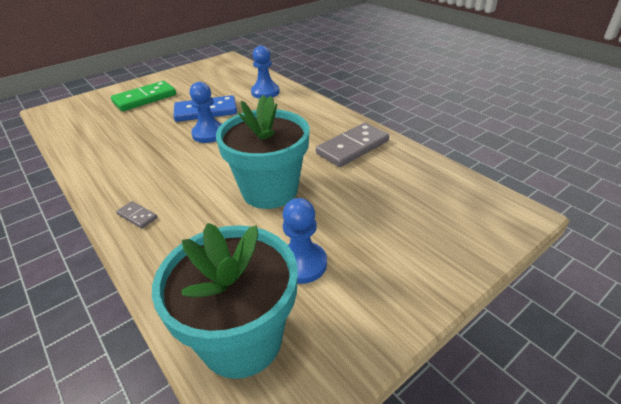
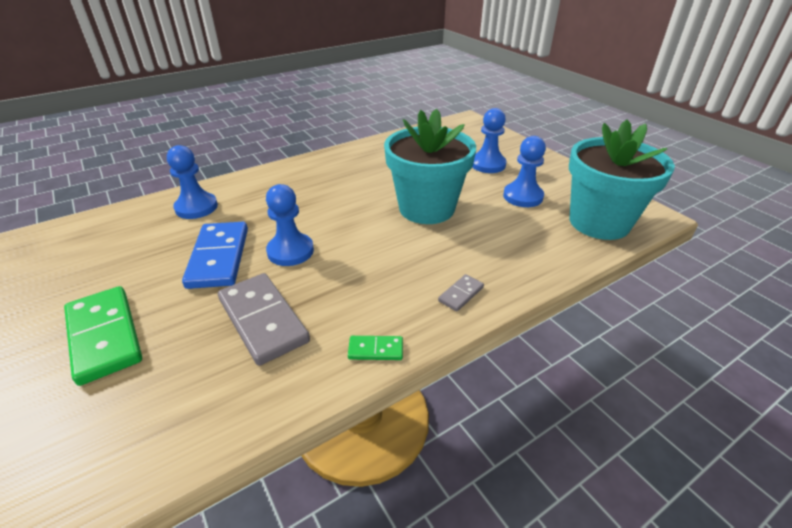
camera: 85 degrees left, 0 degrees up
(96, 180) = (375, 349): none -> green domino
(352, 147) = (365, 163): grey domino -> grey domino (263, 320)
(380, 234) = (487, 164): none -> blue pawn

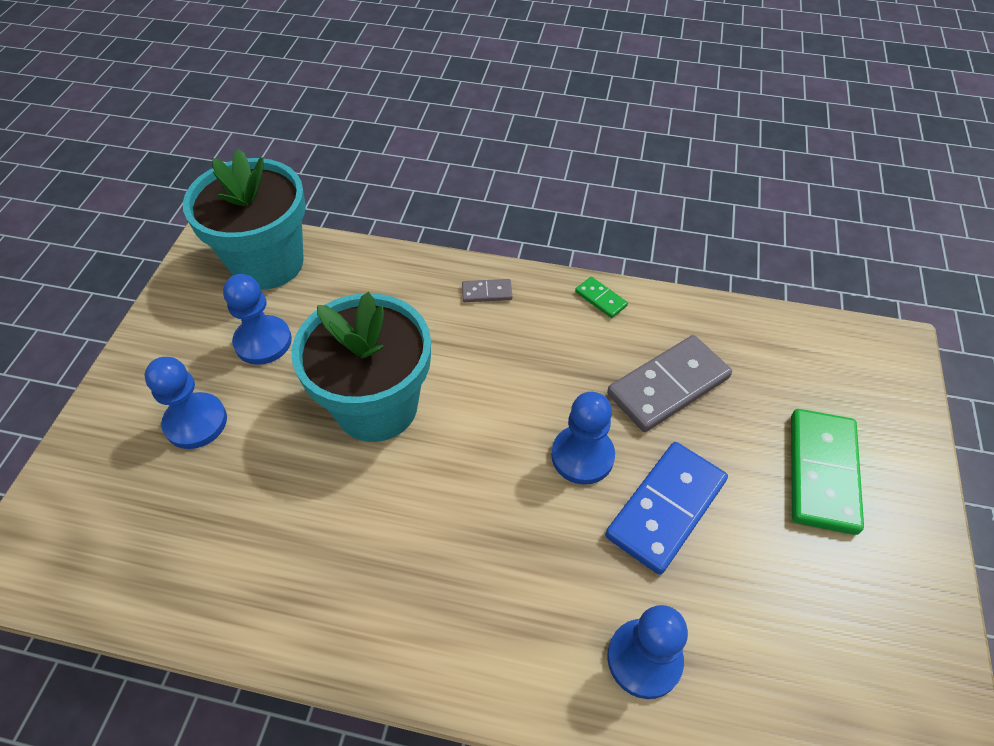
camera: 135 degrees left, 15 degrees up
(263, 320) = (668, 386): grey domino -> grey domino turned 45 degrees clockwise

